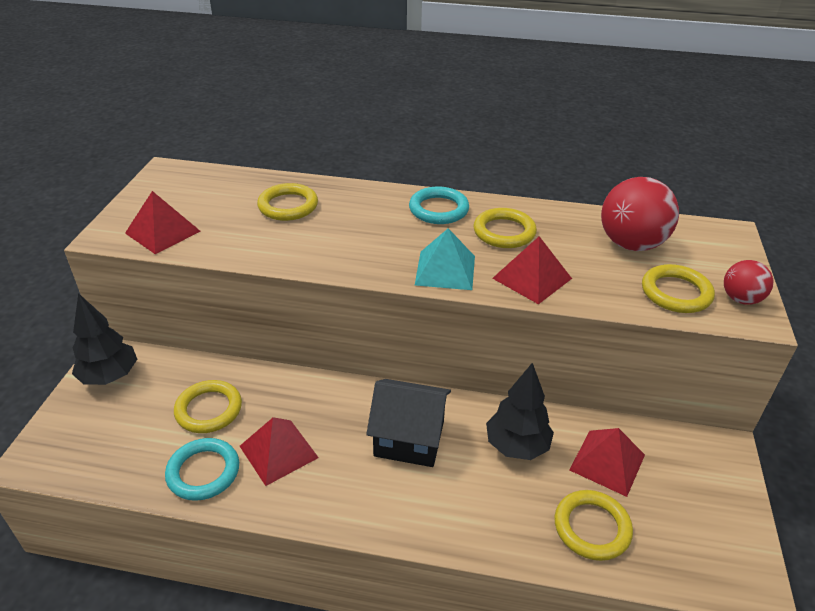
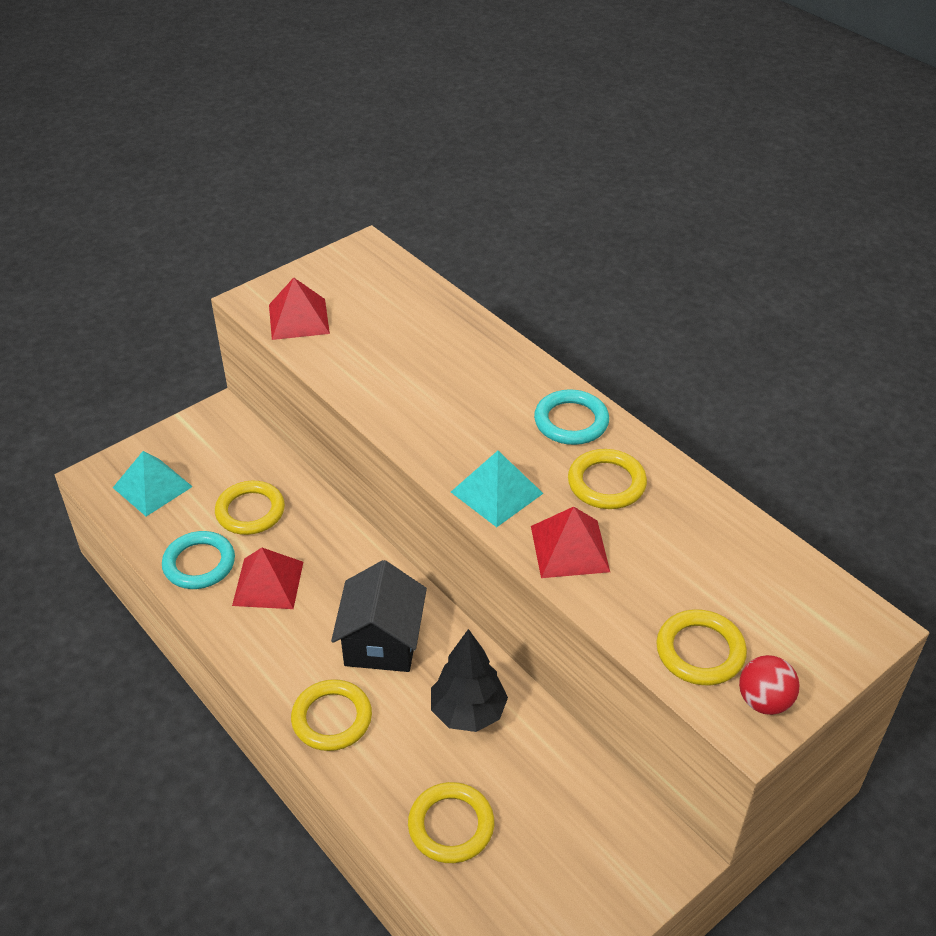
camera: 40 degrees right, 5 degrees up
(98, 439) = (152, 487): none -> turquoise pyramid
(110, 376) = (205, 435): black tree -> none
(288, 206) = (431, 343): yellow ring -> yellow ring (332, 718)
(409, 438) = (382, 642): black house -> black house turned 45 degrees clockwise
(607, 462) = (535, 784): red pyramid -> none
(631, 244) = (728, 572): red ball -> none

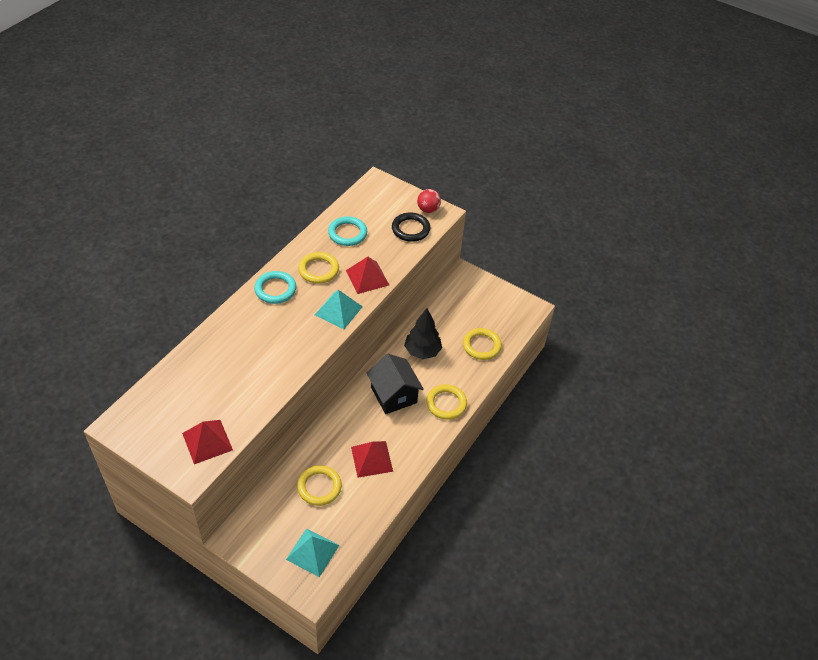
camera: 110 degrees left, 5 degrees up
(199, 563) = (368, 499): turquoise ring -> turquoise ring (347, 233)
(382, 642) = (394, 395): black house -> black house turned 75 degrees clockwise
(700, 651) = (410, 229): yellow ring -> black ring

